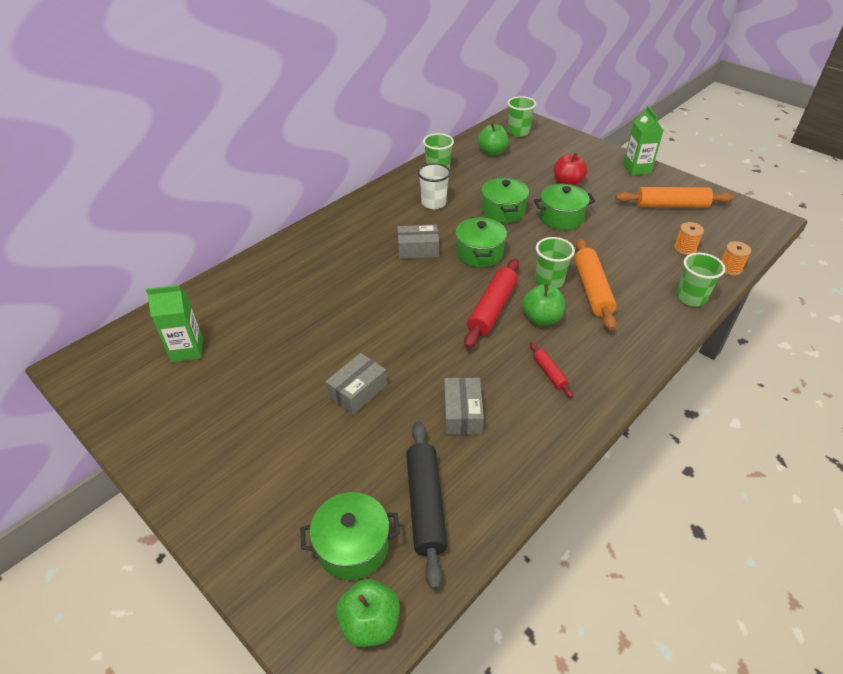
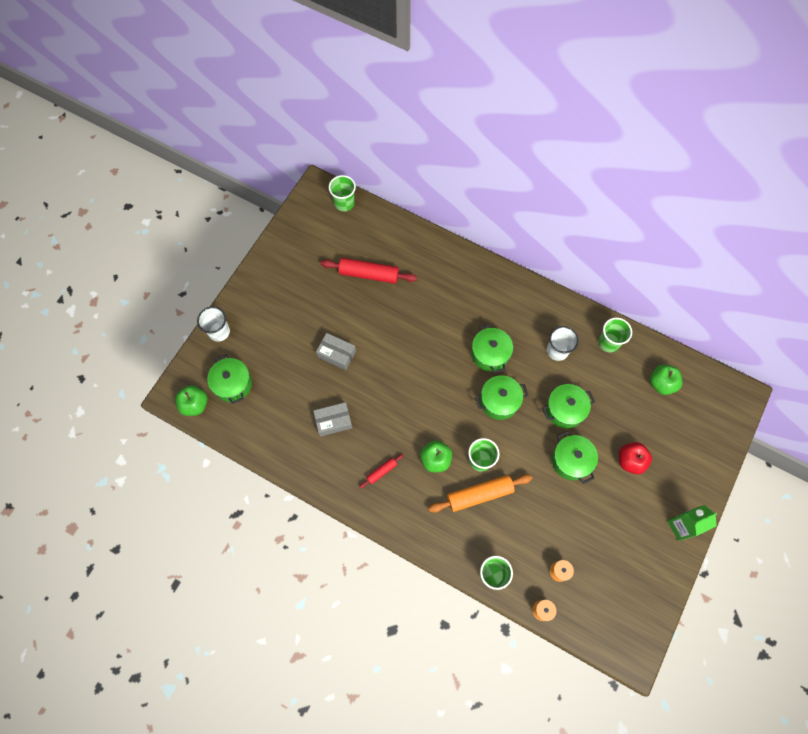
camera: 75 degrees right, 25 degrees up
(187, 350) = (346, 243): green carton -> none
(241, 553) = (219, 331): none -> white cup
(418, 249) = (490, 354): grey box -> green pot
(425, 505) = (264, 415): black rolling pin -> none
(492, 309) = (436, 422): red rolling pin -> red rolling pin (369, 274)
(518, 132) = (711, 402): green cup -> green cup (344, 203)
(671, 205) = (625, 560): orange rolling pin -> none

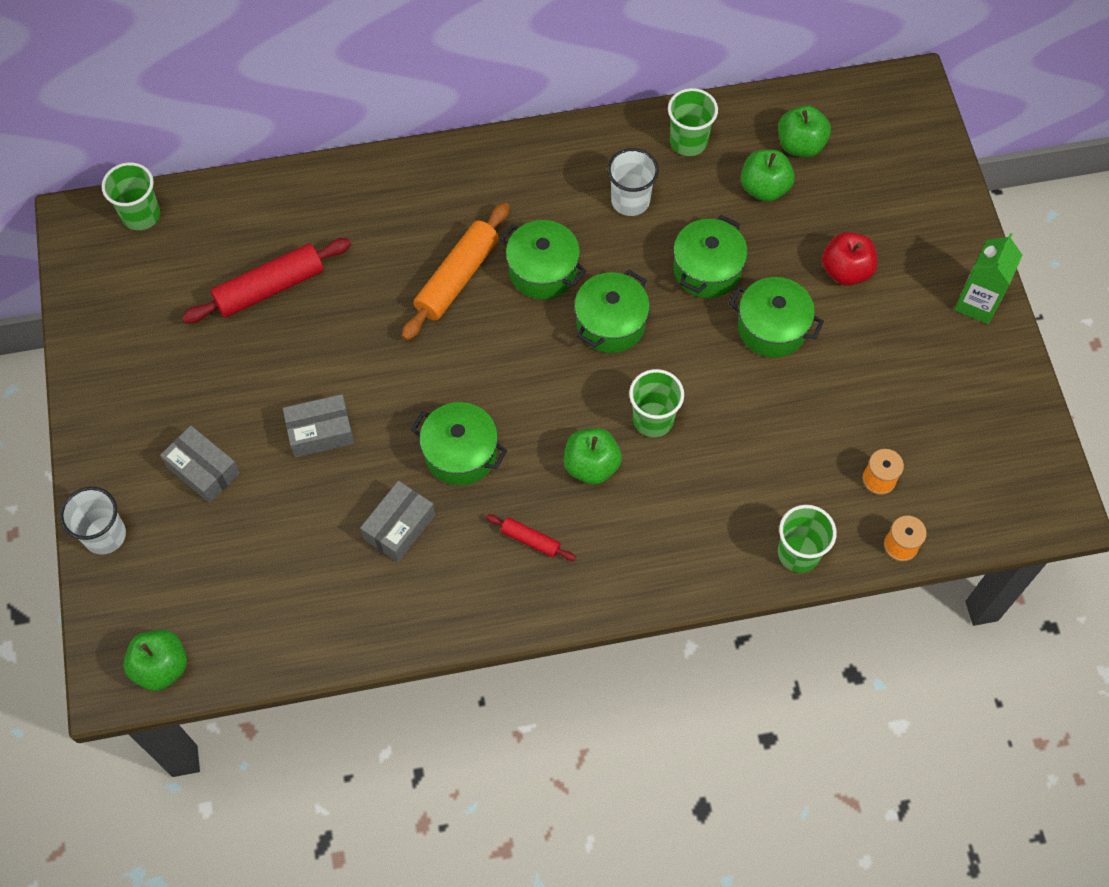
camera: 40 degrees left, 5 degrees down
(233, 384) = (196, 592): green pot -> green pot (460, 453)
(278, 334) = (203, 470): none -> grey box
(381, 471) = (530, 540): red rolling pin -> red rolling pin turned 75 degrees counterclockwise
(479, 495) = (692, 465): orange rolling pin -> orange rolling pin (457, 278)
(625, 391) = (764, 188): none -> green apple

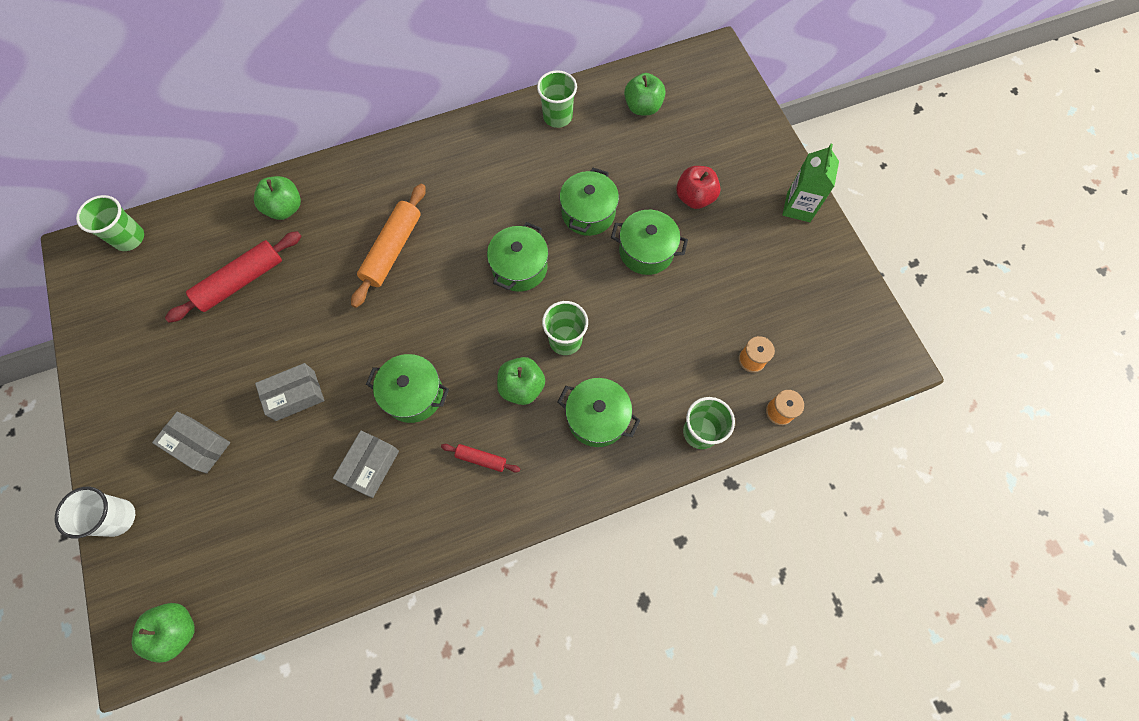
camera: 10 degrees left, 5 degrees up
(543, 271) = (460, 234): green pot -> green pot (597, 418)
(630, 201) = (520, 168): white cup -> none
(764, 188) = (621, 143): green apple -> green apple (285, 208)

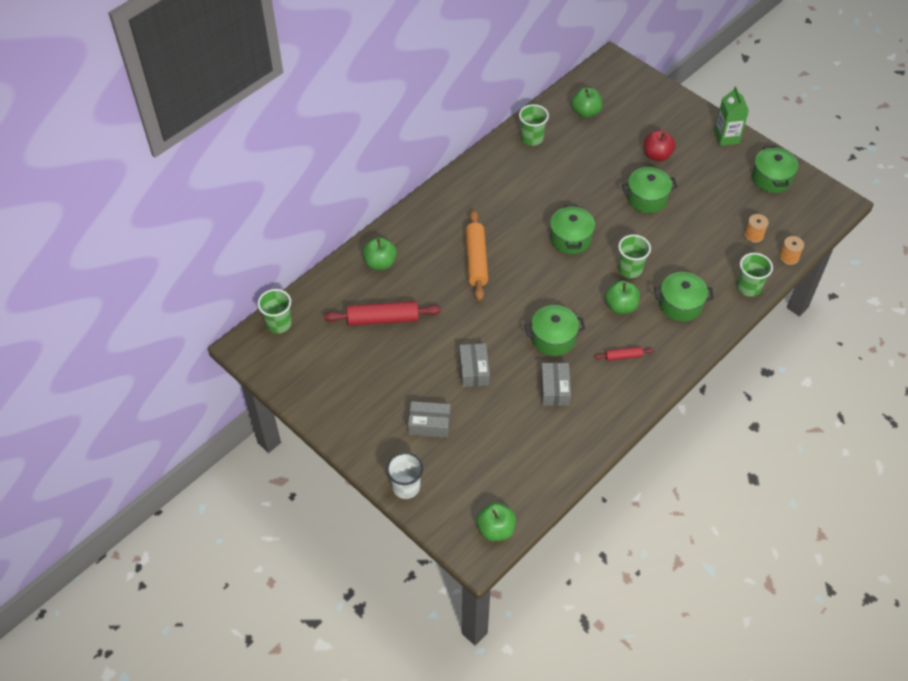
camera: 25 degrees left, 15 degrees down
(241, 281) = (383, 319): red rolling pin -> red rolling pin turned 60 degrees clockwise
(295, 395) = (474, 370): grey box -> grey box turned 45 degrees counterclockwise
(588, 213) = (593, 189): green pot -> green pot (771, 178)

